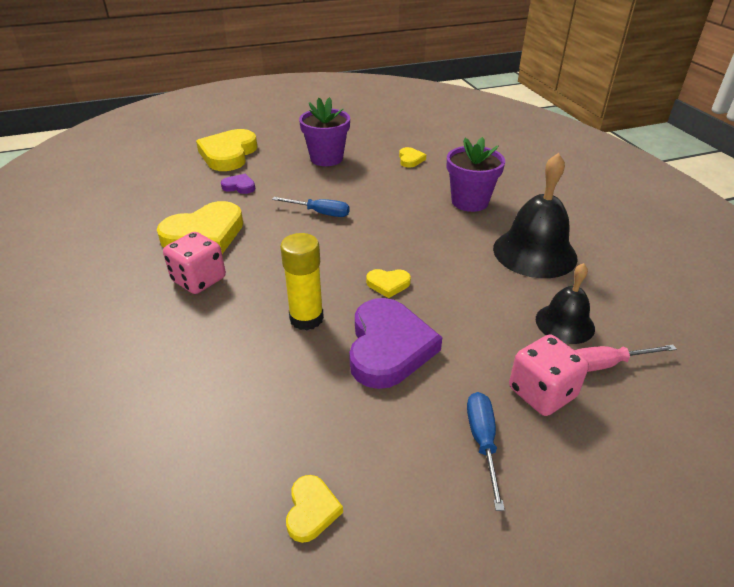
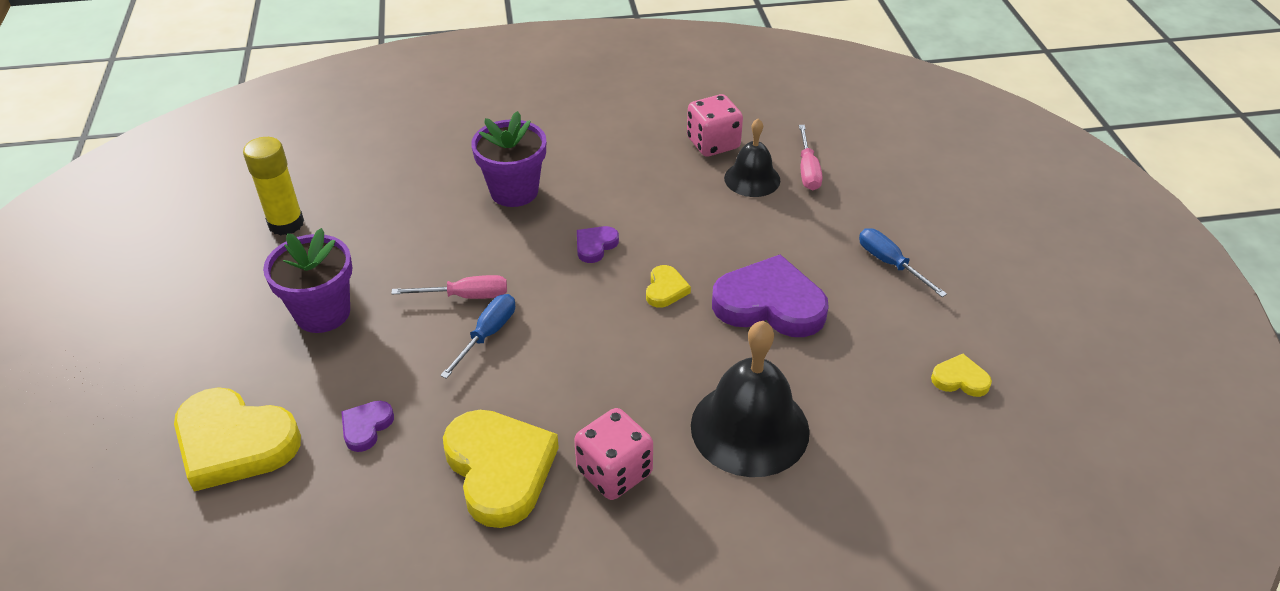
camera: 80 degrees left, 5 degrees up
(306, 318) = (714, 365): yellow glue stick -> yellow glue stick (286, 223)
(354, 200) = (465, 296): none -> pink screwdriver
(410, 159) = (375, 223): yellow heart -> none
(426, 244) = (595, 246): none -> purple heart
(482, 442) = (890, 264): blue screwdriver -> blue screwdriver turned 45 degrees clockwise
(534, 252) = (636, 168): black bell -> black bell (749, 428)
(542, 393) = (838, 216): pink dice -> pink dice (713, 143)

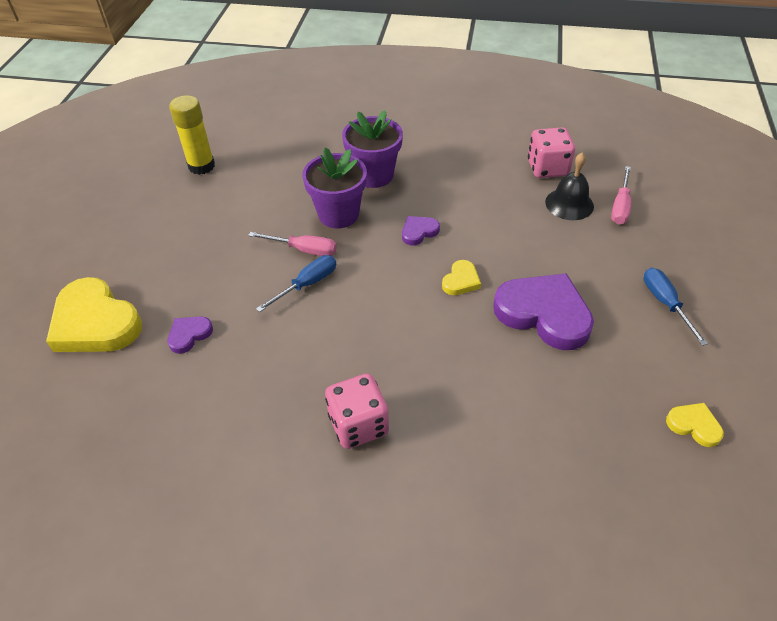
camera: 20 degrees right, 5 degrees up
(322, 313) = (197, 239): purple flower pot -> purple flower pot (338, 214)
(500, 469) = (271, 397): yellow heart -> none
(749, 428) = (485, 418): black bell -> none

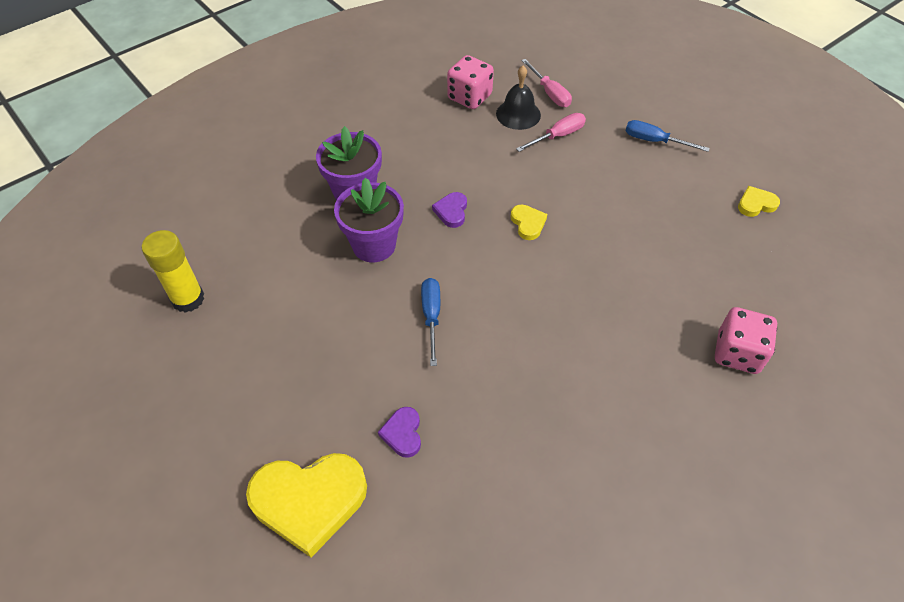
camera: 50 degrees left, 5 degrees up
(303, 250) = (389, 294): pink screwdriver -> pink screwdriver (558, 136)
(358, 425) = (604, 375): pink dice -> pink dice (737, 353)
(544, 314) = (604, 203): purple heart -> none

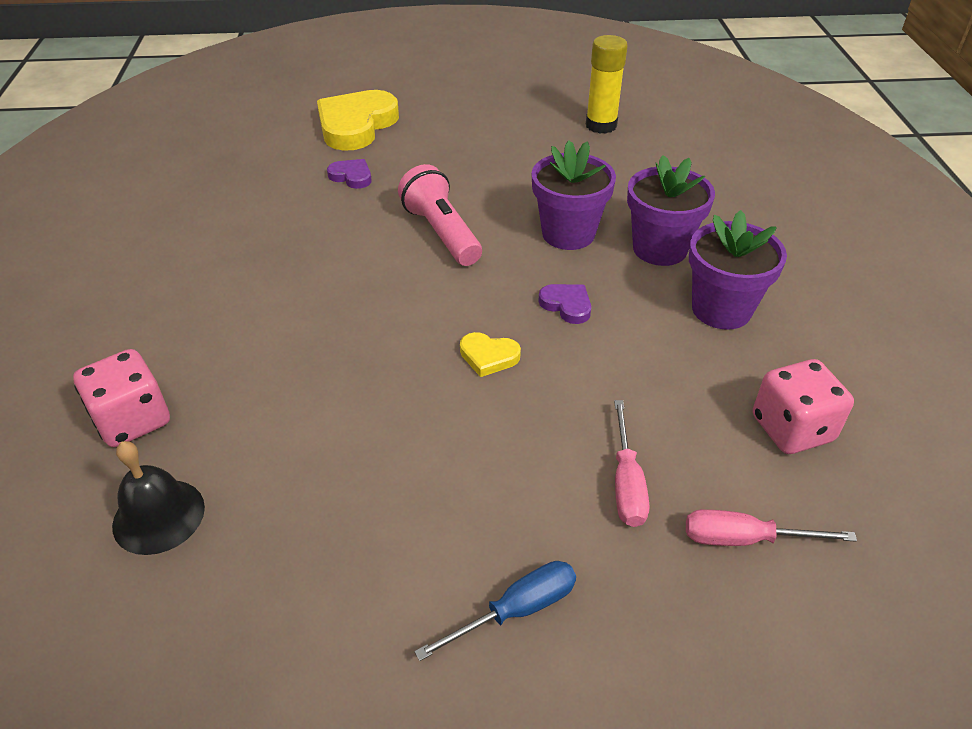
camera: 125 degrees right, 10 degrees down
(396, 147) = (721, 309): none -> purple flower pot
(431, 316) = (441, 233): blue screwdriver -> pink flashlight
(518, 114) = (712, 464): black bell -> black bell (158, 516)
(756, 204) = (263, 646): yellow heart -> none

